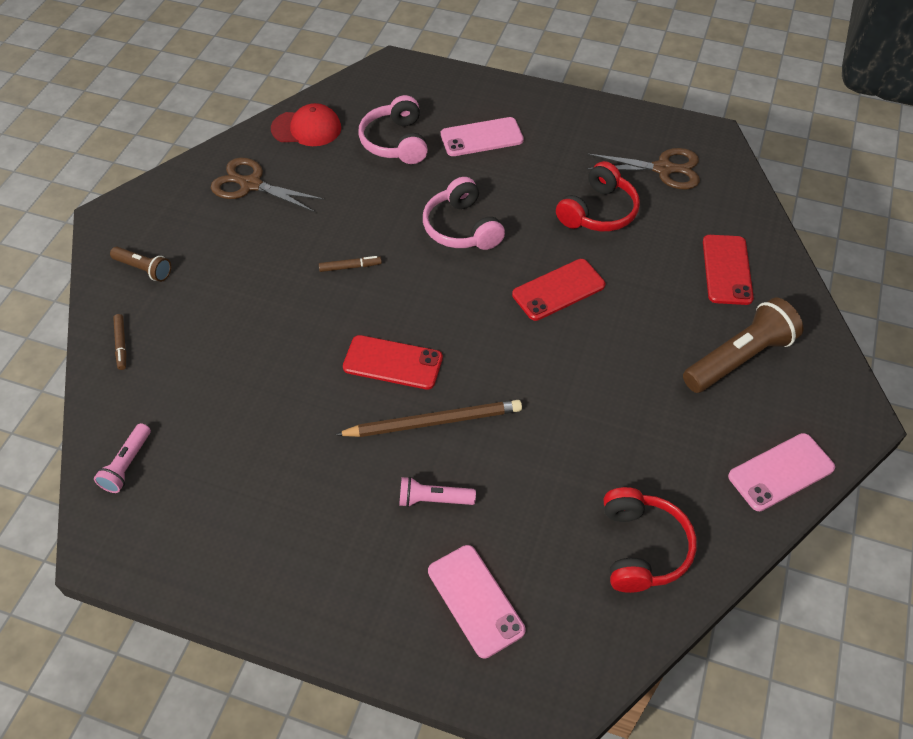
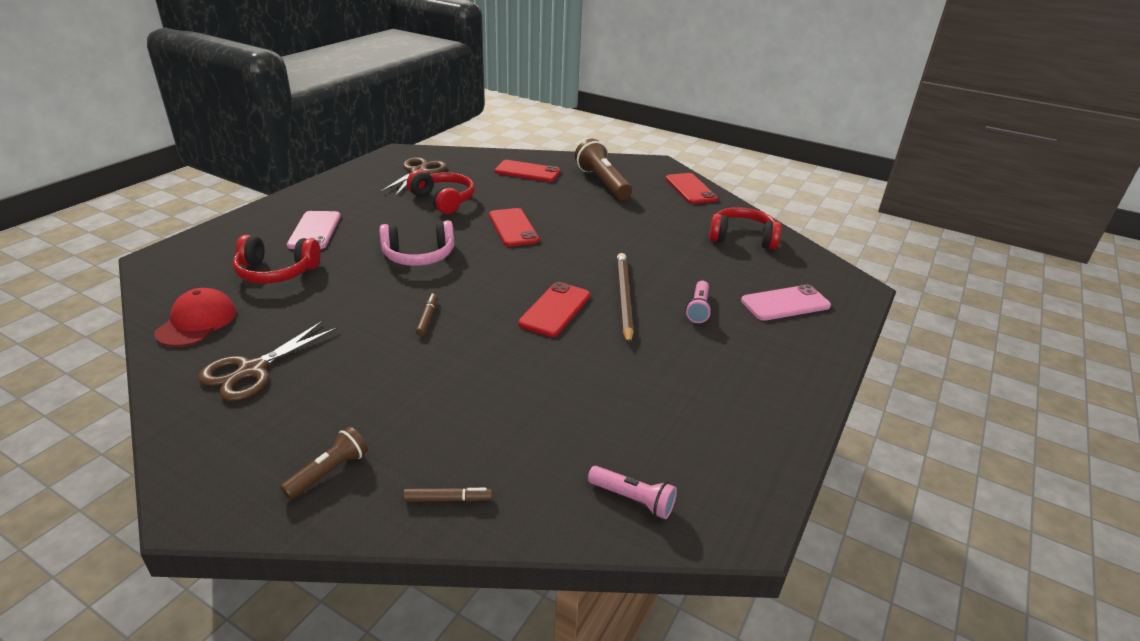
camera: 80 degrees left, 20 degrees down
(396, 142) = (276, 272): pink headphones -> red headphones
(781, 472) = (690, 189): pink phone -> red phone

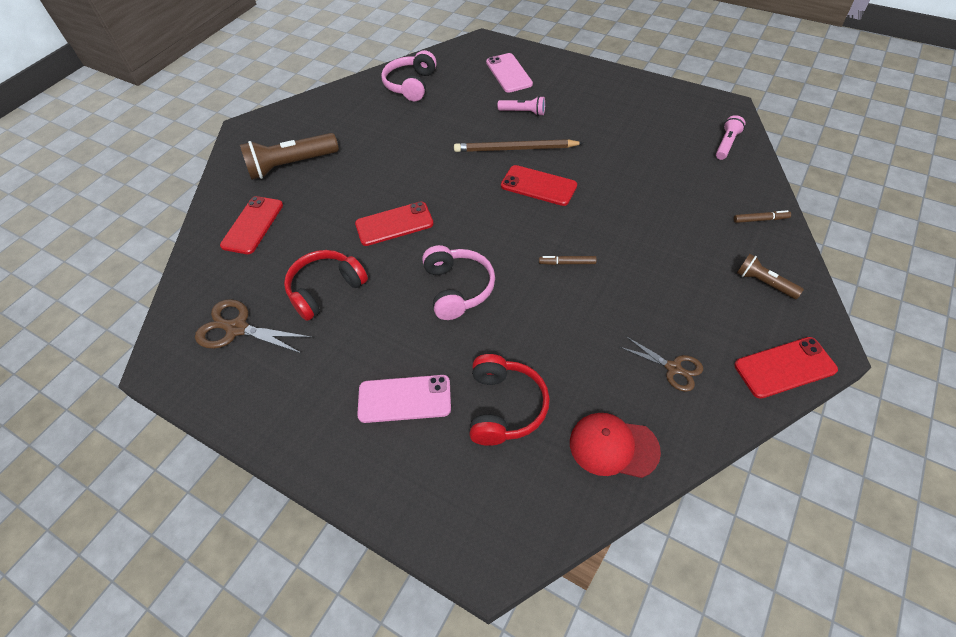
camera: 85 degrees left, 20 degrees up
(252, 370) = (673, 368): brown scissors -> brown scissors, size x0.65
(448, 499) = (760, 219): brown marker -> brown marker turned 90 degrees clockwise
(690, 189) = (312, 108): red phone -> red phone (784, 368)
(742, 238) = (411, 85): red headphones -> pink headphones

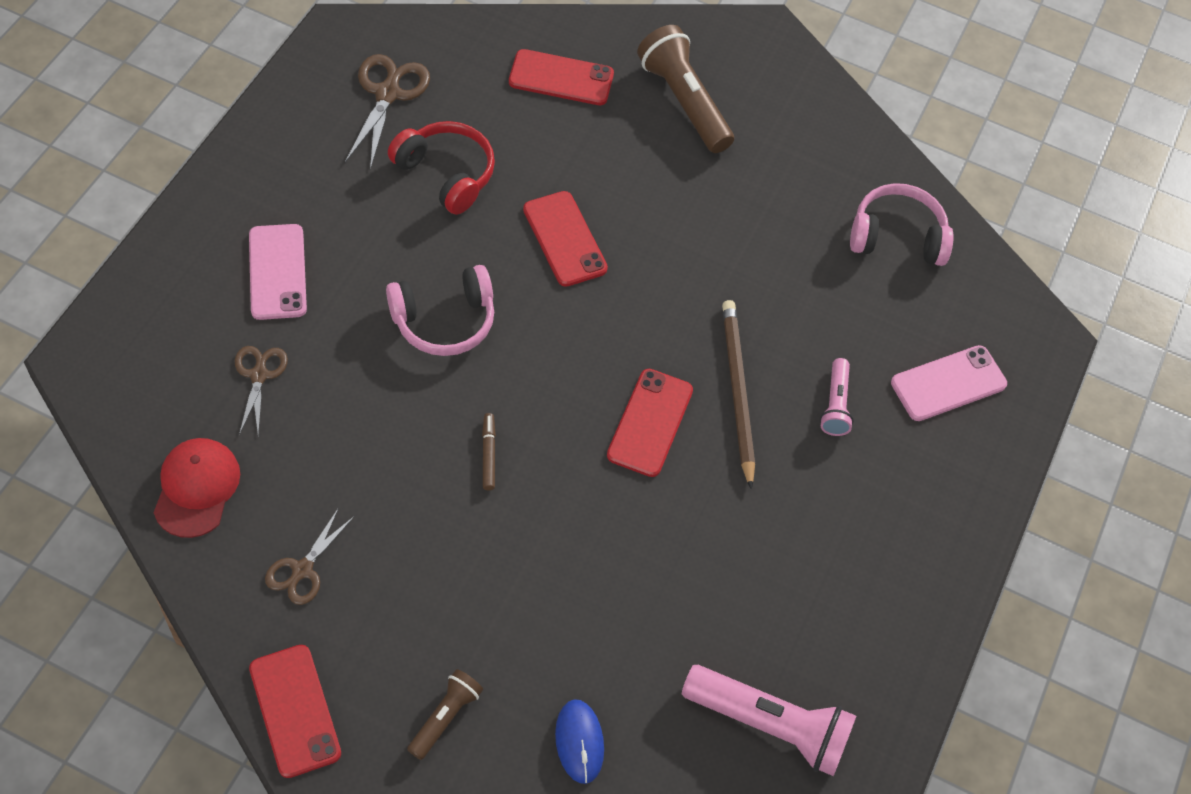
camera: 75 degrees right, 5 degrees up
(505, 407) = (259, 375): red headphones -> brown scissors
(726, 144) = (769, 725): pink flashlight -> pink flashlight, size x1.85
(760, 219) = (579, 742): brown marker -> blue mouse

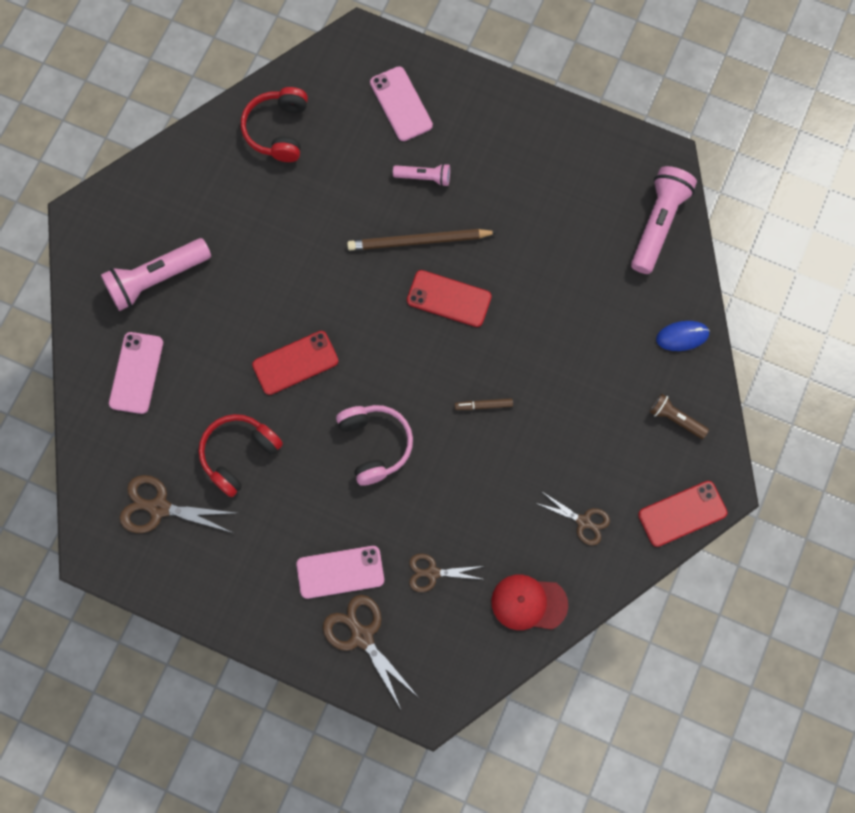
camera: 85 degrees left, 15 degrees up
(189, 291) = (362, 636): none -> brown scissors
(561, 78) = (136, 373): red phone -> pink phone
(684, 102) = (156, 279): brown flashlight -> pink flashlight
(897, 237) = (278, 130): pink headphones -> red headphones

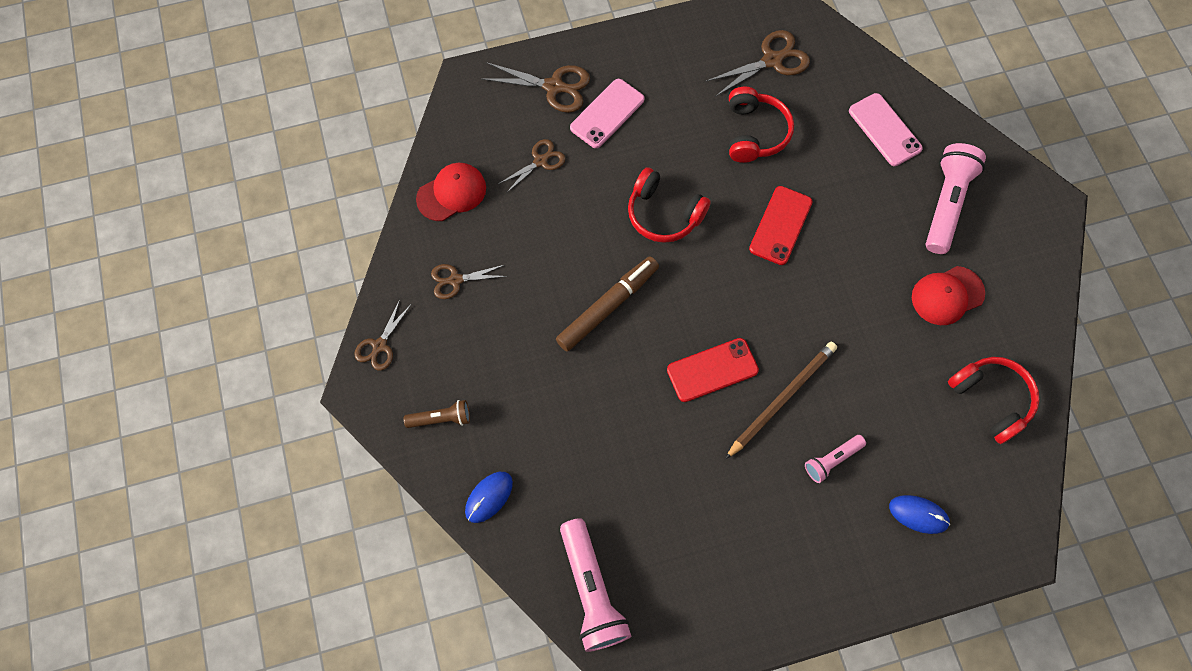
camera: 140 degrees right, 5 degrees down
(230, 216) = (947, 295): none -> red cap
(375, 445) = (664, 214): pink headphones -> red headphones
(401, 104) = (918, 514): pink phone -> blue mouse
(483, 405) = (607, 306): brown marker -> brown marker, size x2.16
(682, 514) = (379, 345): red phone -> brown scissors

